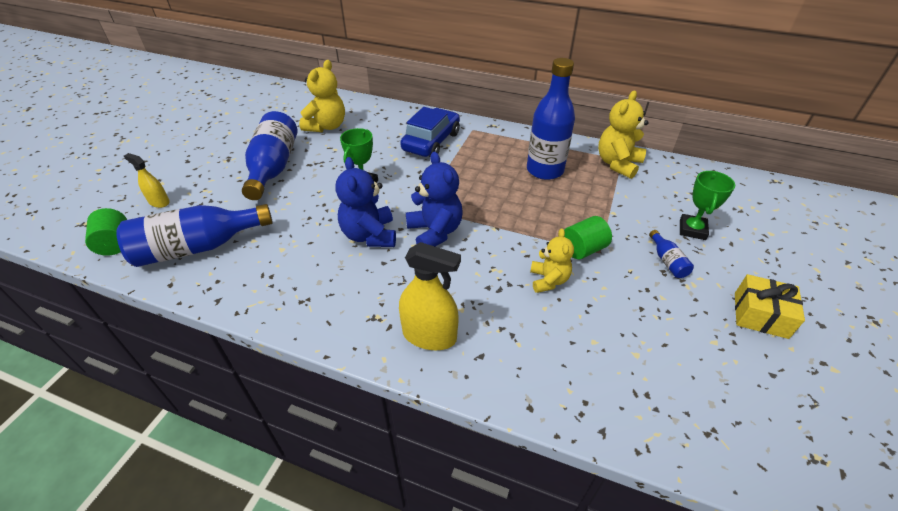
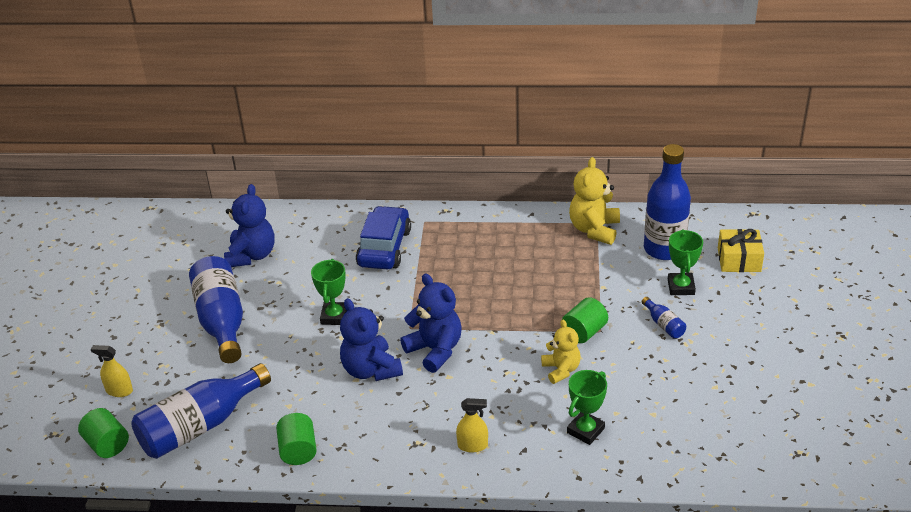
camera: 15 degrees left, 5 degrees down
(264, 293) = (298, 450): none -> green cylinder
(326, 126) = (251, 255): yellow teddy bear -> blue teddy bear
(429, 335) = (472, 445): yellow spray bottle -> yellow spray bottle, size x0.58
(545, 170) = (521, 255): blue bottle -> blue bottle (664, 249)
(554, 352) = (585, 430): none -> green trophy
(760, 315) = (750, 354): yellow gift -> yellow gift (739, 260)

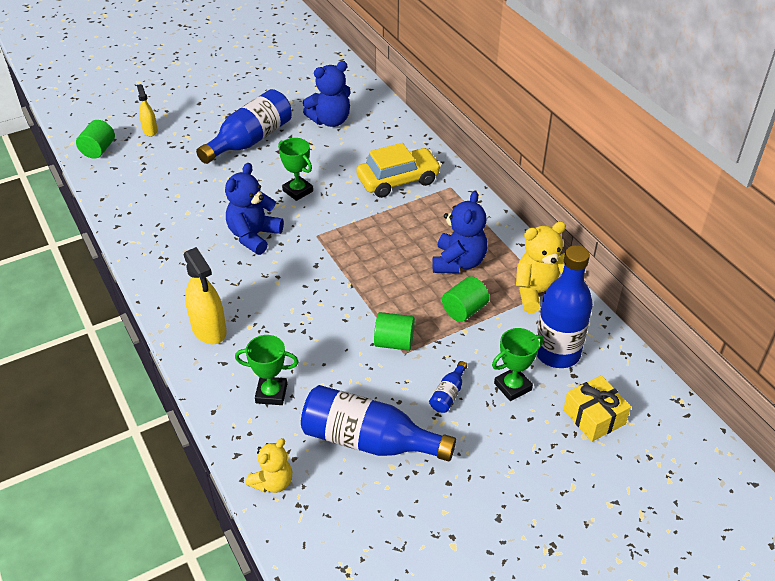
camera: 55 degrees right, 5 degrees up
(200, 426) = (140, 181): blue bottle -> blue bottle (369, 441)
(298, 450) = (145, 238): green cylinder -> green cylinder (464, 310)
(334, 316) = (298, 191): green trophy -> green trophy turned 75 degrees clockwise
(384, 248) = (398, 180): blue car -> yellow car
(435, 350) = (301, 261): blue teddy bear -> blue teddy bear (458, 262)
(472, 445) = (209, 329): yellow spray bottle -> yellow spray bottle, size x1.72
(561, 370) = (334, 347): yellow teddy bear -> yellow teddy bear (273, 482)

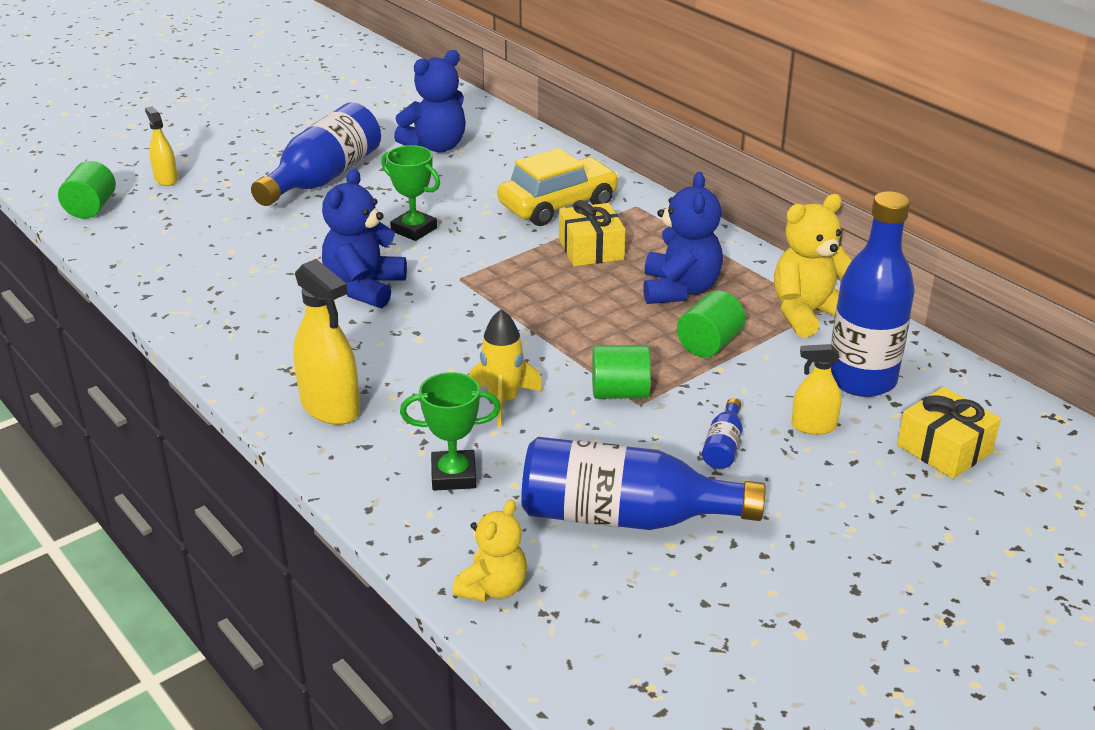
camera: 10 degrees left, 10 degrees down
(318, 339) = (503, 401): none -> yellow rocket
(409, 221) = (591, 249): none -> yellow gift
(512, 386) = (813, 426): green trophy -> yellow spray bottle

